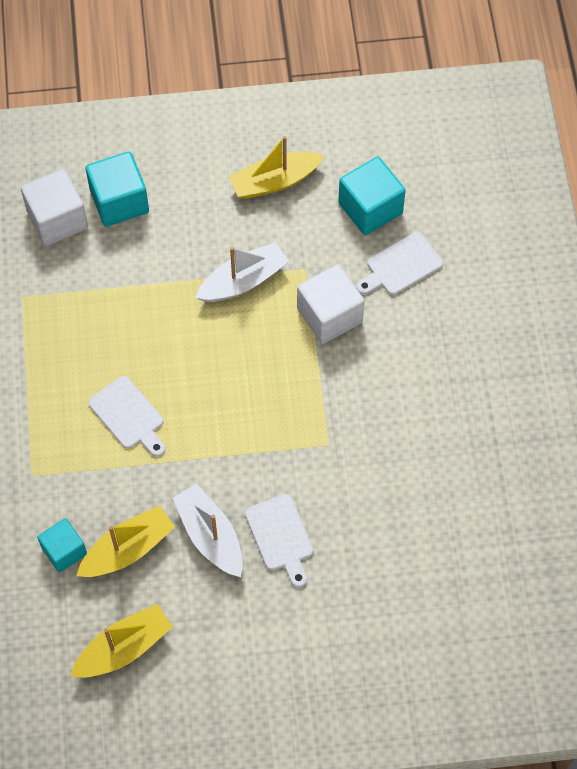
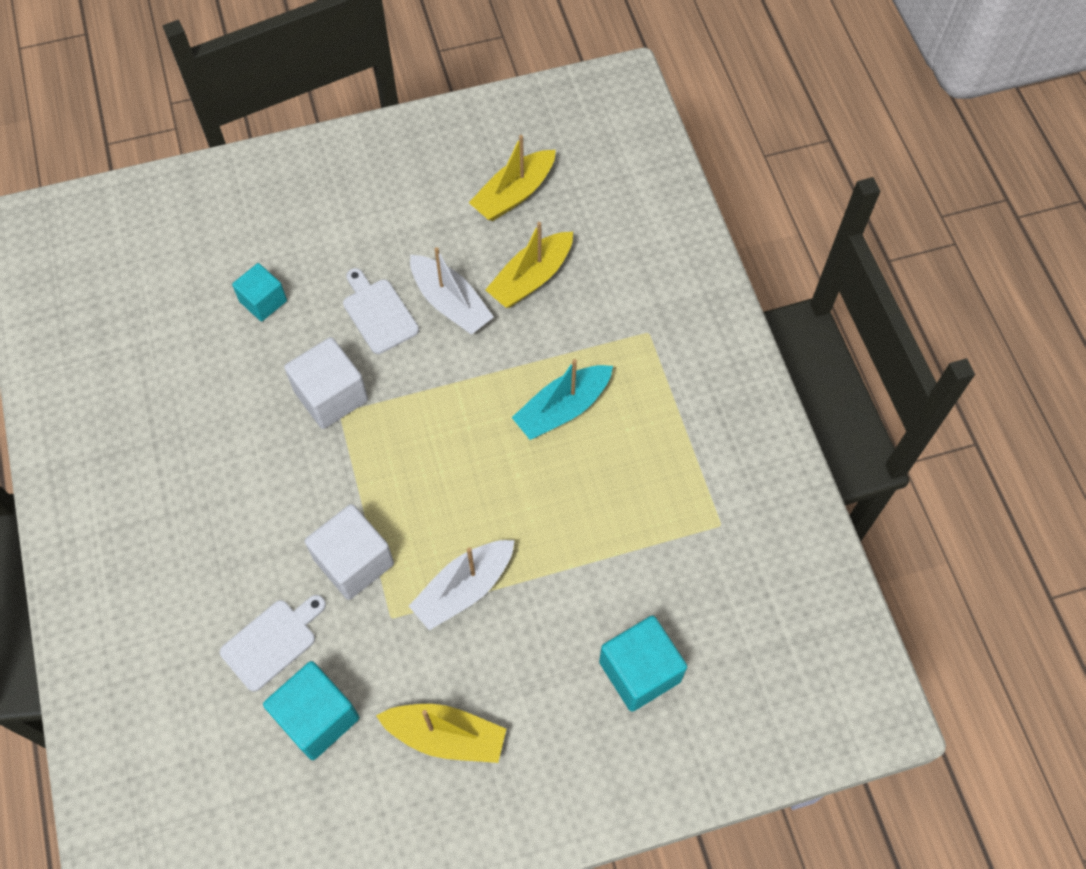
camera: 170 degrees right, 0 degrees up
(57, 219) = (710, 632): white cube -> white cube (331, 396)
(64, 551) = (594, 267): turquoise cube -> turquoise cube (263, 301)
(128, 415) = (562, 409): white cutting board -> turquoise boat
(275, 181) = (446, 736): yellow boat -> yellow boat turned 45 degrees clockwise

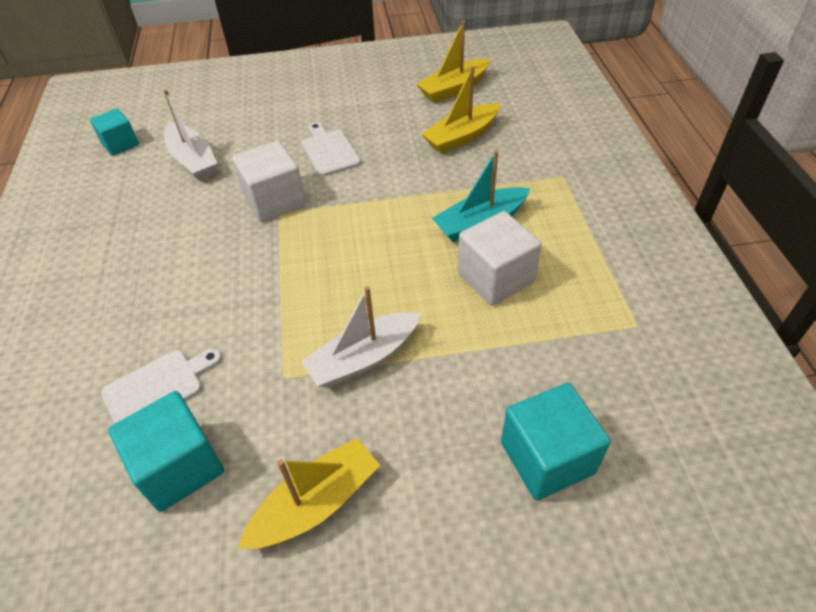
camera: 10 degrees right, 15 degrees down
(263, 301) = (237, 139): turquoise cube -> turquoise cube (120, 144)
(354, 562) = (260, 325): white cube -> white cube (495, 277)
(446, 736) = (316, 503): yellow boat -> yellow boat turned 60 degrees counterclockwise
(450, 303) = (391, 148): white boat -> white boat (193, 160)

